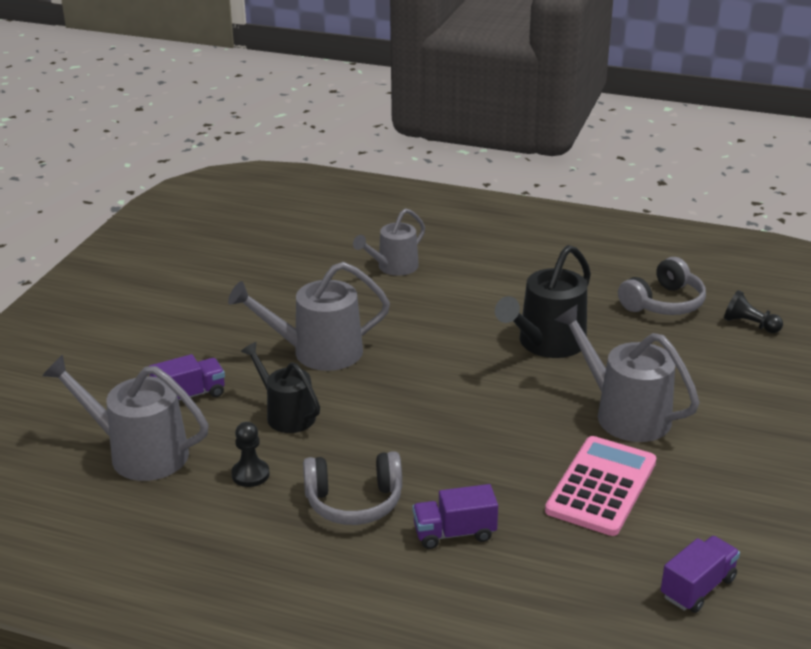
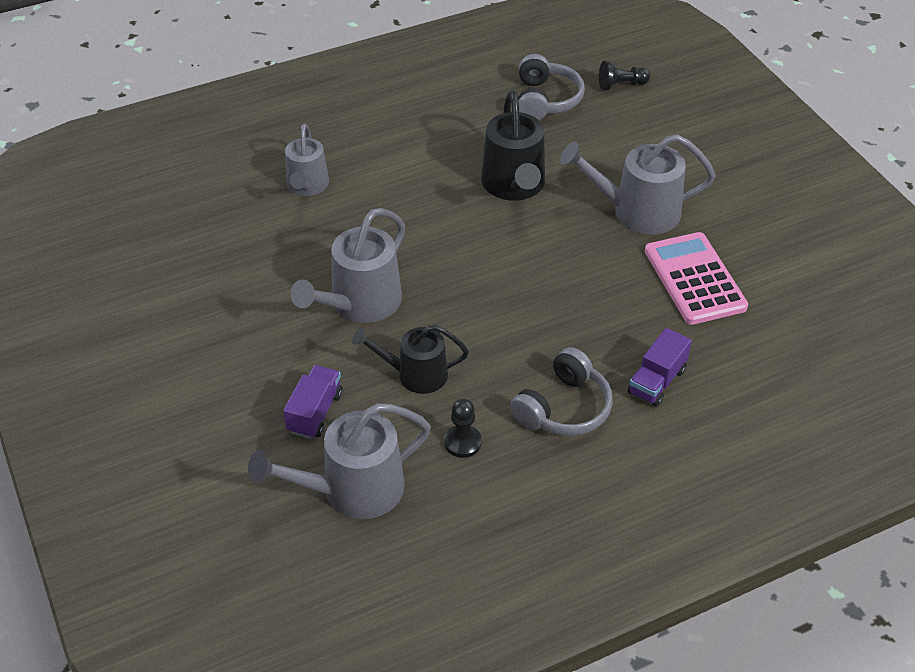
camera: 45 degrees left, 15 degrees up
(697, 587) = (832, 312): purple truck -> none

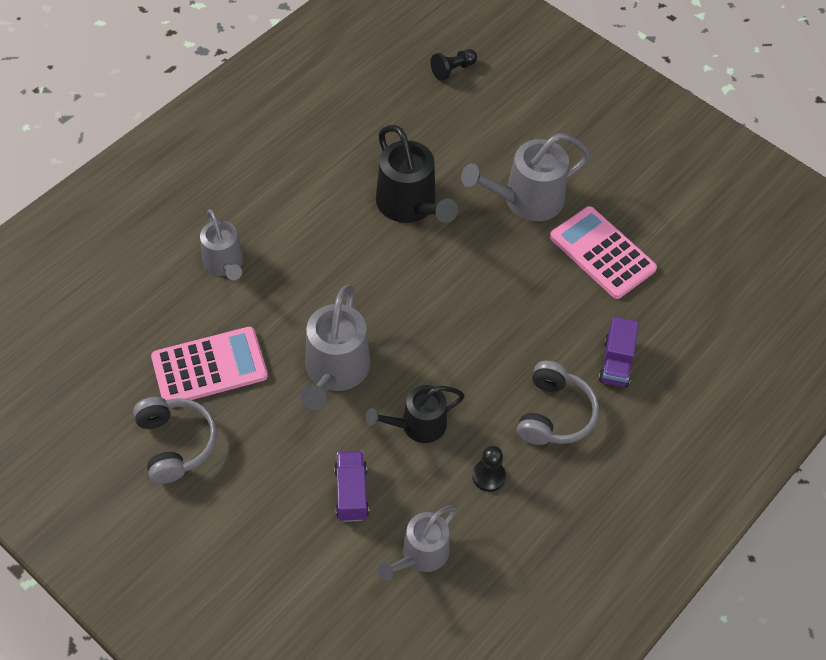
camera: 25 degrees left, 10 degrees up
(243, 265) = (209, 367): none -> pink calculator
(353, 490) = (421, 554): grey watering can -> grey watering can, size x0.66
(545, 100) = (394, 105): grey headphones -> grey headphones (175, 444)

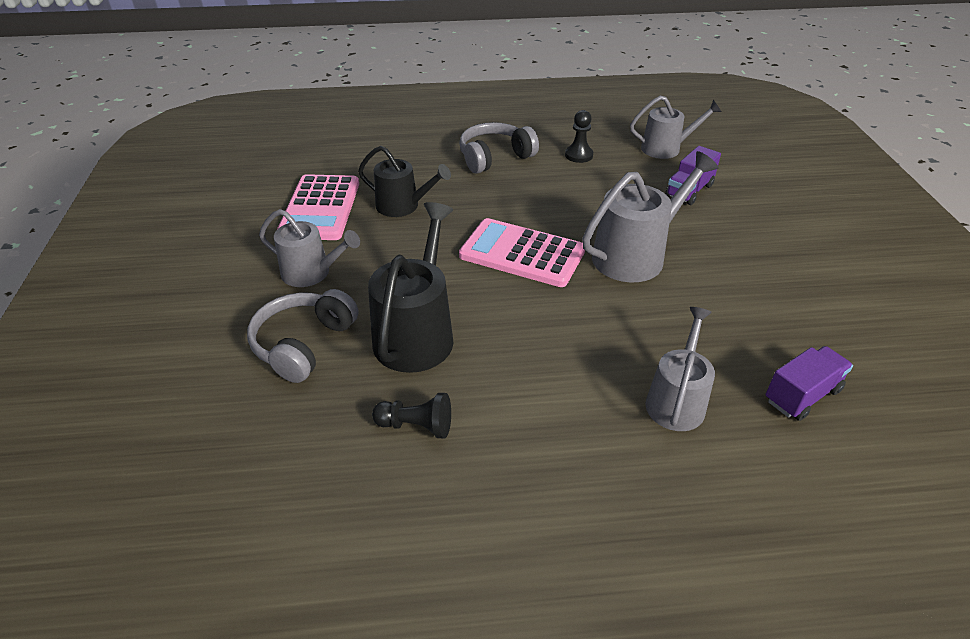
camera: 135 degrees left, 15 degrees down
(175, 444) = (830, 283): grey headphones -> grey headphones (304, 344)
(209, 367) = (759, 318): pink calculator -> pink calculator (522, 253)
(418, 425) = (599, 196): black watering can -> black watering can (402, 206)
(453, 70) = (157, 448): black pawn -> black pawn (416, 426)
(526, 200) = (311, 273): grey watering can -> grey watering can, size x0.66
(616, 363) = (415, 157): purple truck -> purple truck (802, 395)

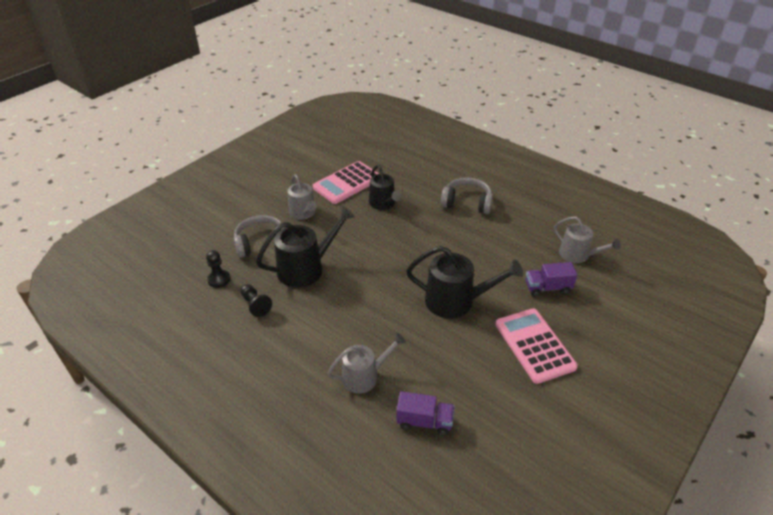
camera: 45 degrees right, 0 degrees up
(522, 253) = (402, 263): pink calculator -> pink calculator (534, 345)
(578, 155) = (516, 228): black pawn -> black pawn (219, 279)
(635, 255) = (456, 301): grey watering can -> black watering can

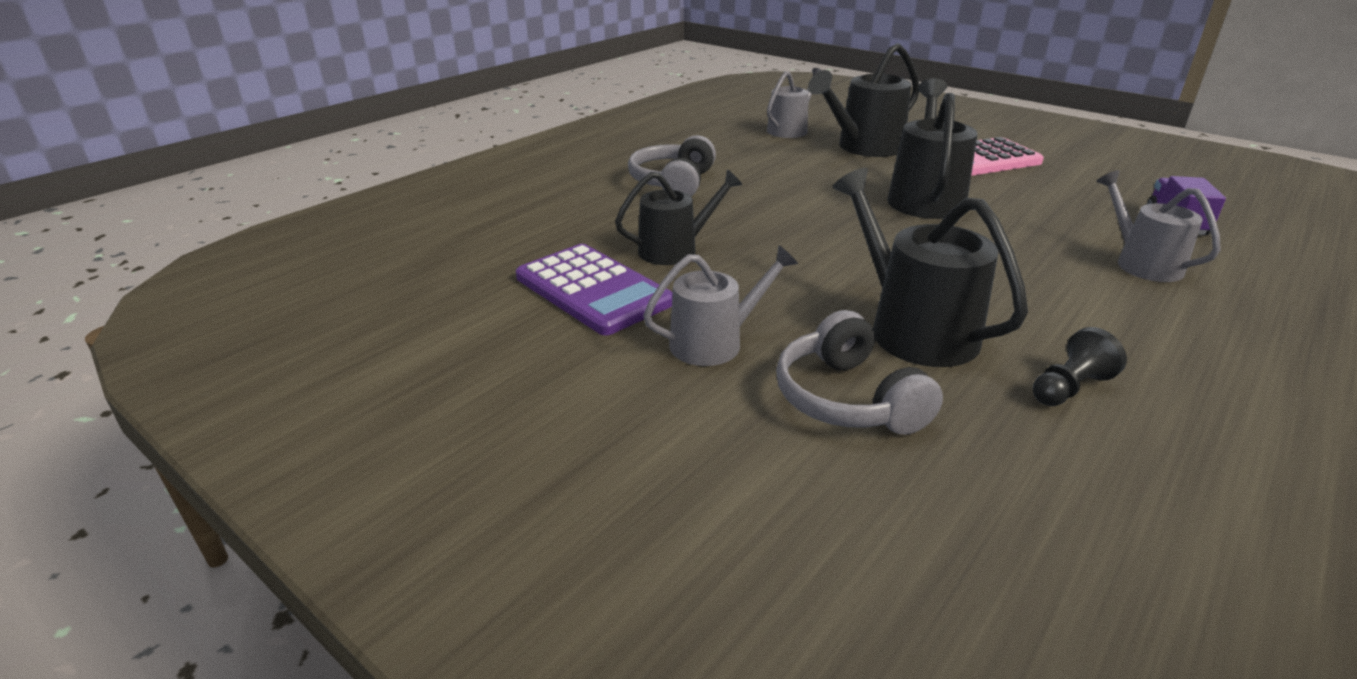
camera: 90 degrees left, 10 degrees down
(219, 279) = (1022, 459): black pawn -> none
(347, 183) = (593, 290): pink calculator -> purple calculator
(547, 288) = (864, 147): purple truck -> black watering can

